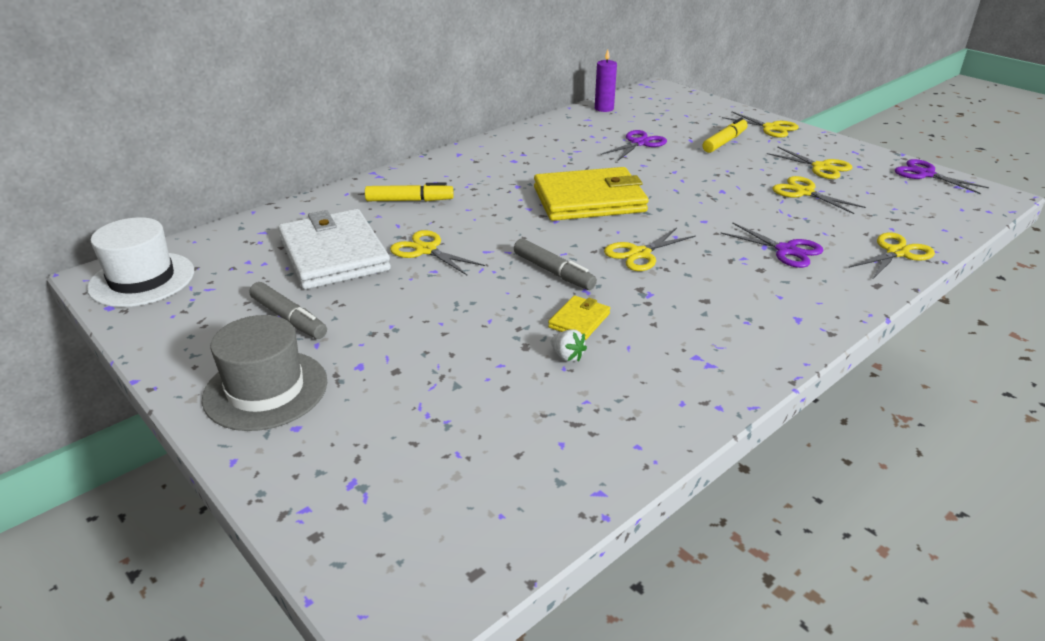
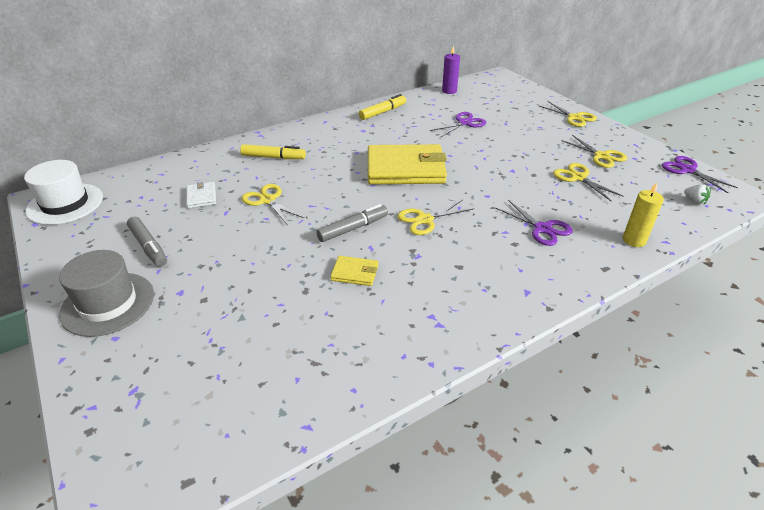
camera: 10 degrees right, 5 degrees up
(334, 254) = (201, 197): white wallet -> white wallet, size x0.43
(553, 272) = (353, 228): grey marker -> grey marker turned 90 degrees counterclockwise
(567, 356) = (333, 303): white strawberry -> white strawberry (694, 201)
(579, 320) = (355, 273): yellow wallet -> yellow wallet turned 60 degrees clockwise
(724, 142) = (531, 127): yellow marker -> yellow marker (382, 112)
(896, 253) = (634, 240): yellow scissors -> yellow candle

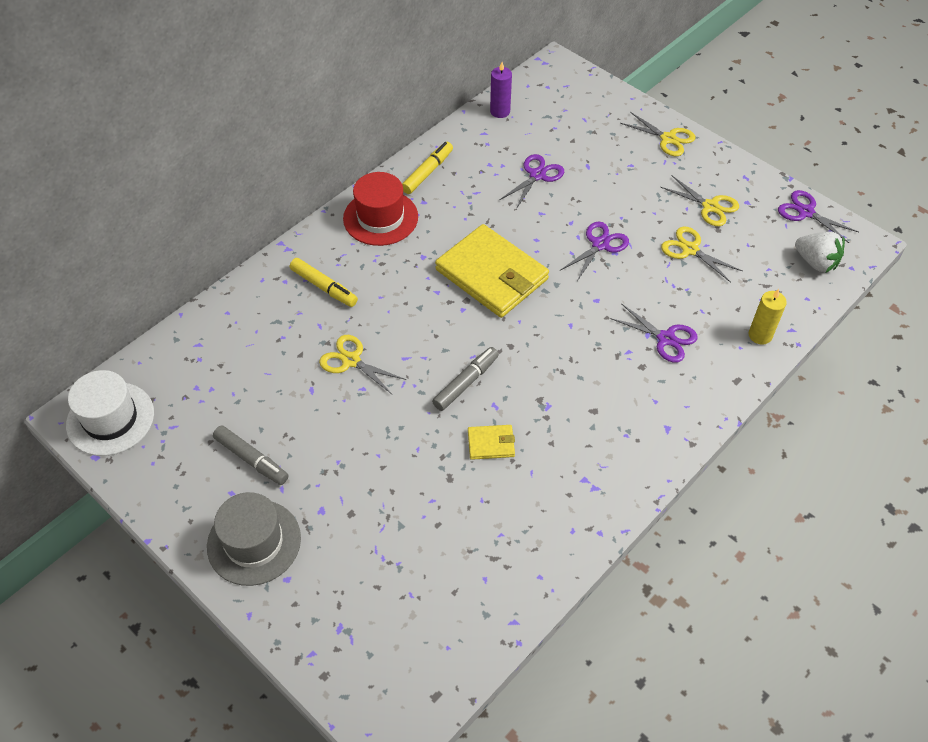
camera: 15 degrees left, 15 degrees up
(201, 197) = (270, 372): white wallet -> none
(273, 157) = (324, 287): yellow marker -> yellow marker turned 45 degrees clockwise
(336, 129) = (380, 218): none -> red hat
(405, 169) = (492, 274): yellow wallet -> yellow wallet turned 60 degrees clockwise
(425, 220) = (539, 352): yellow scissors -> none
(501, 165) = (600, 244): none -> purple scissors
(694, 201) = (816, 262): white strawberry -> white strawberry, size x1.84

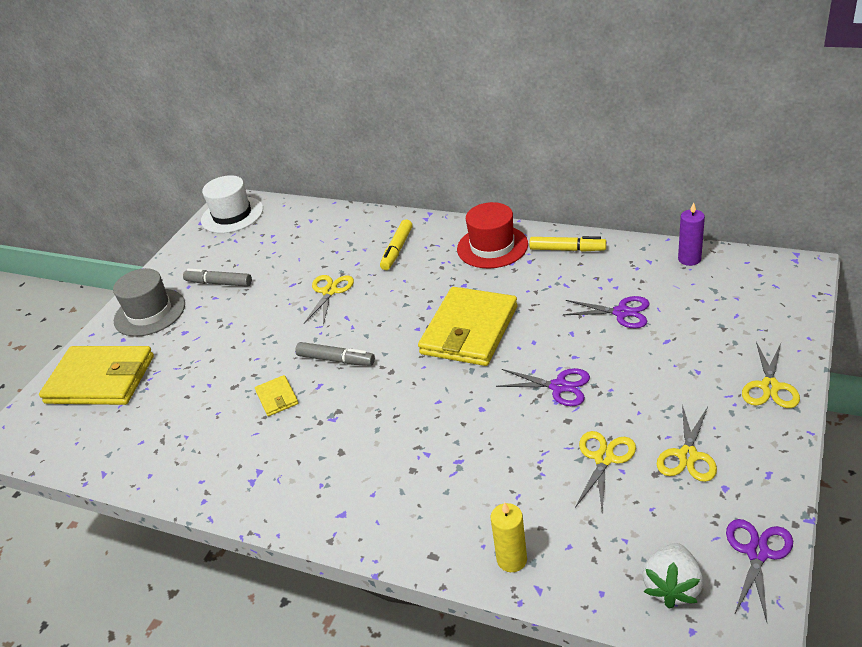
camera: 75 degrees right, 15 degrees down
(251, 459) = (219, 283): grey marker -> grey marker turned 90 degrees clockwise
(350, 611) = (100, 379): none -> yellow wallet
(666, 338) = (460, 477): purple scissors -> none

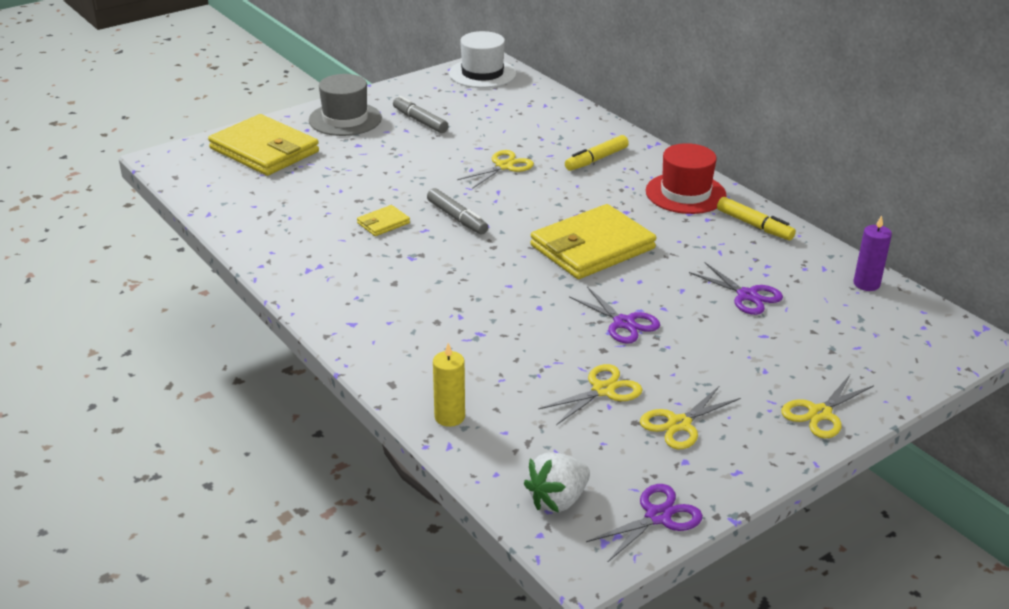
camera: 25 degrees right, 5 degrees down
(277, 397) = (383, 223): yellow wallet -> yellow wallet turned 45 degrees clockwise

